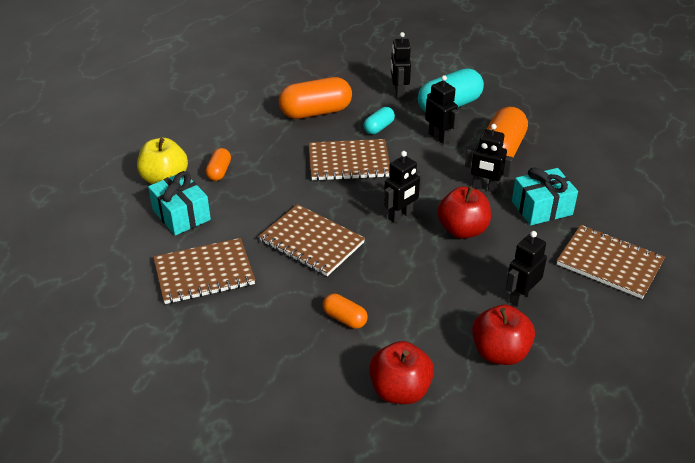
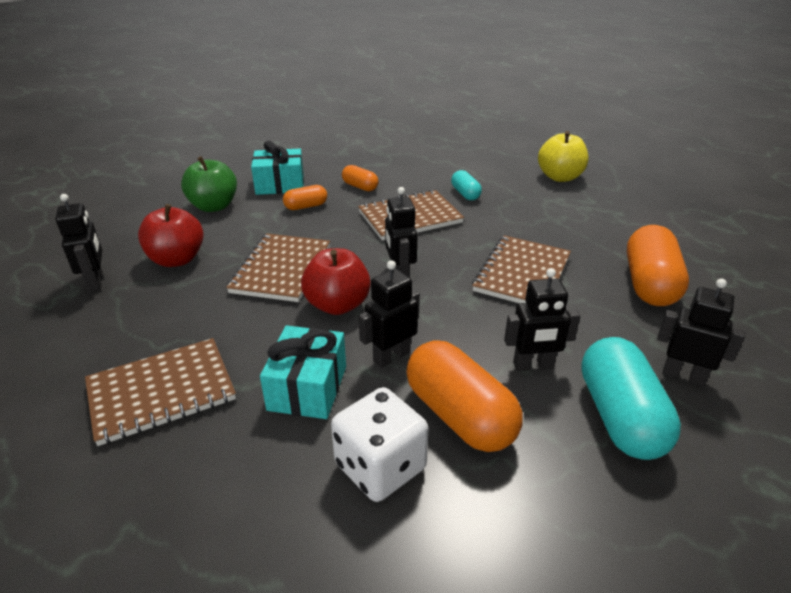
camera: 120 degrees right, 5 degrees down
(181, 215) = (501, 174): turquoise gift -> turquoise gift (280, 185)
(204, 273) = (419, 169): brown notebook -> brown notebook (281, 269)
(219, 172) = (555, 201): orange capsule -> orange capsule (360, 187)
(379, 128) = (587, 320): turquoise capsule -> turquoise capsule (465, 194)
(400, 390) = (214, 206): red apple -> green apple
(521, 297) = (210, 299): black robot -> black robot (96, 282)
(558, 163) = (380, 467): none -> white dice

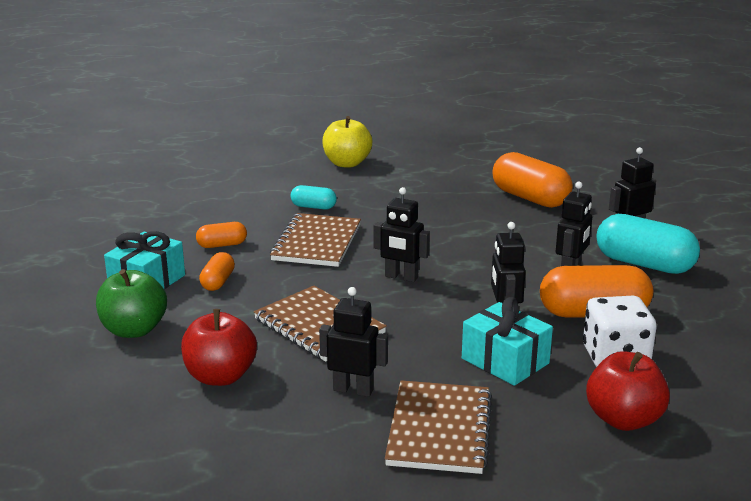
camera: 55 degrees left, 10 degrees down
(96, 282) = (199, 434): black robot -> black robot (353, 390)
(337, 305) = (410, 317): red apple -> red apple (623, 419)
(522, 274) = (463, 232): brown notebook -> none

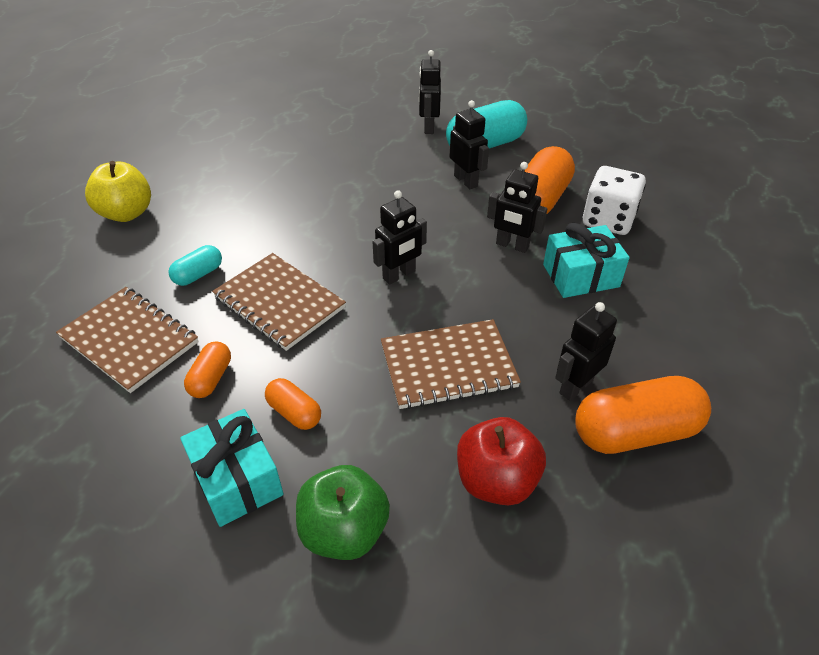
camera: 60 degrees left, 20 degrees up
(439, 429) = (663, 357): brown notebook -> brown notebook (129, 340)
(530, 198) = (326, 145): orange capsule -> orange capsule (634, 432)
(623, 419) = (690, 254): red apple -> none

